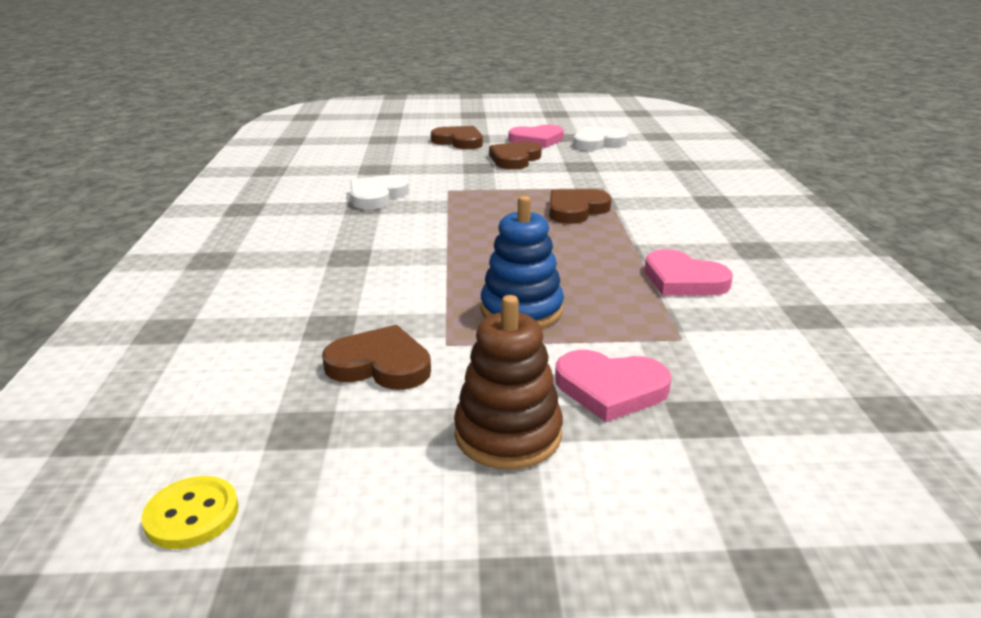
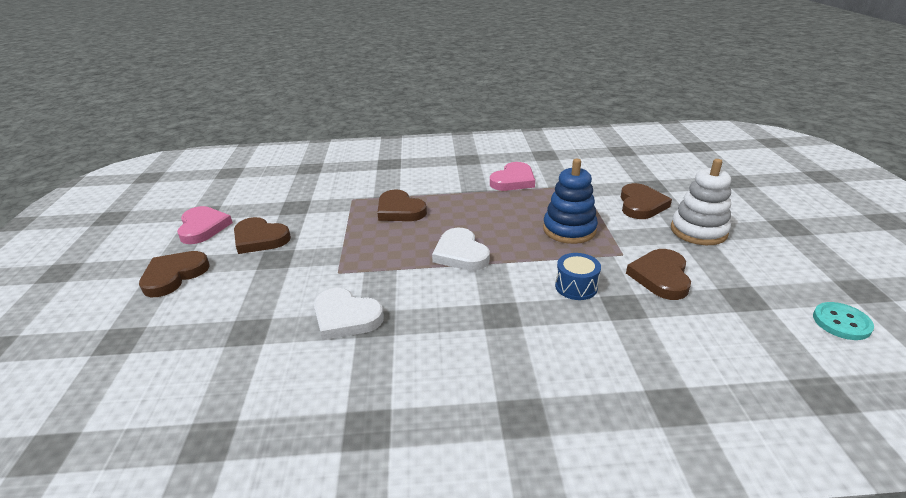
camera: 90 degrees left, 5 degrees up
(192, 515) = (841, 322): yellow button -> turquoise button
(381, 301) = (576, 286): none -> blue drum
(508, 434) = (698, 231): brown stacking toy -> white stacking toy
(597, 143) = (233, 198): white heart -> white heart (460, 253)
(610, 389) = (641, 205): pink heart -> brown heart

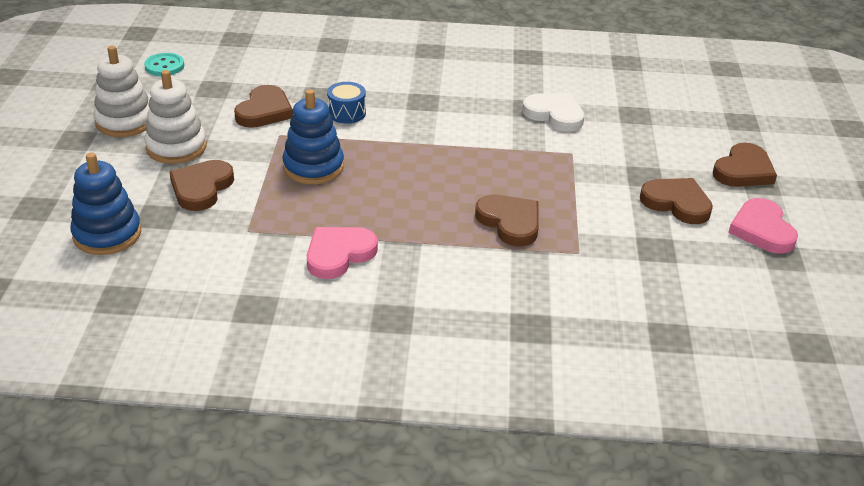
camera: 175 degrees left, 5 degrees up
(460, 253) = (444, 156): white heart -> none
(668, 173) = (107, 234): none -> blue stacking toy
(775, 247) = (125, 121): none -> white stacking toy

